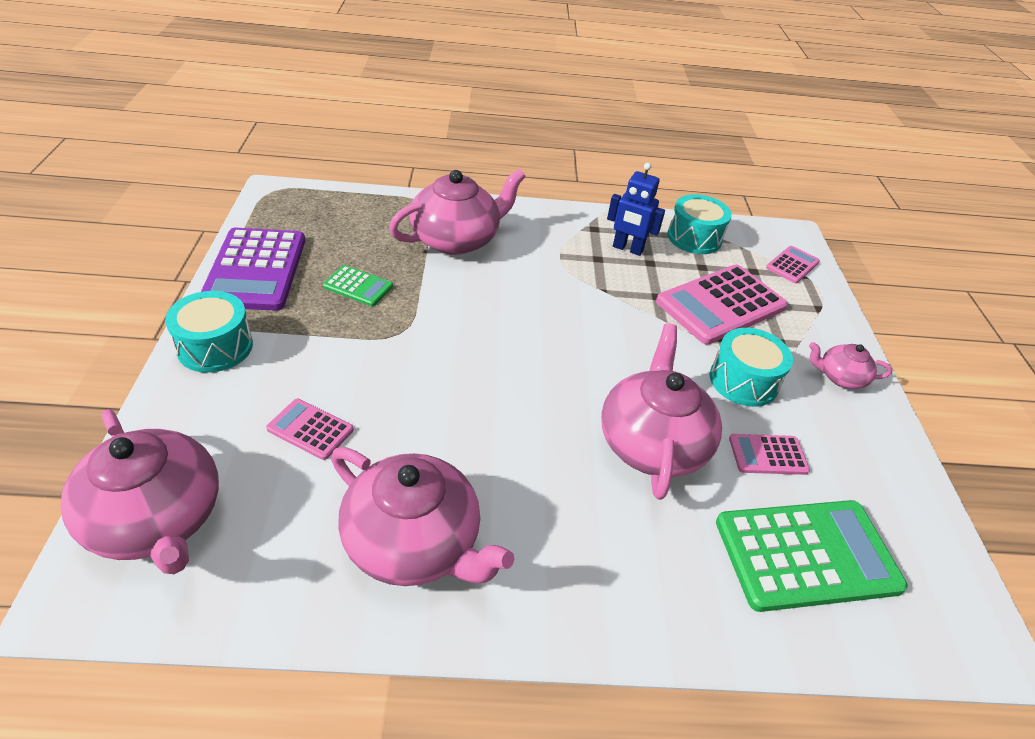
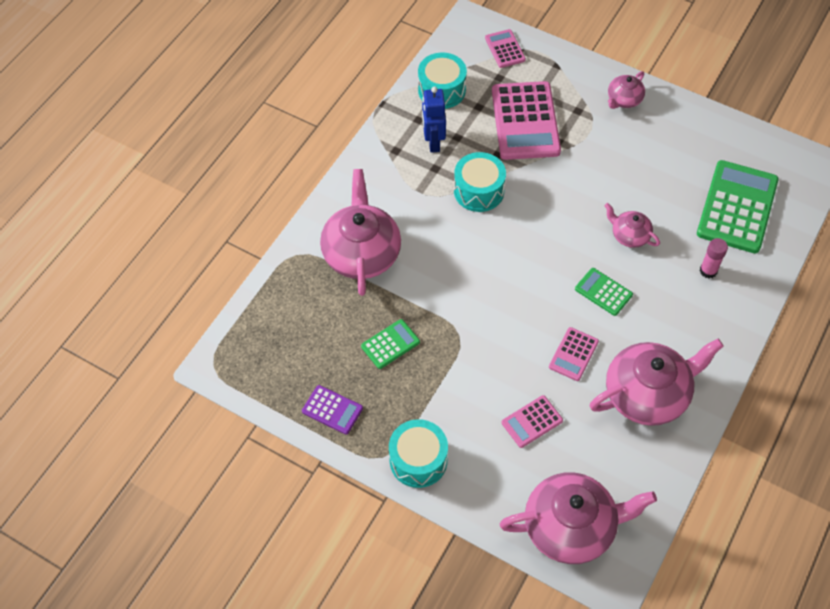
camera: 55 degrees left, 15 degrees up
(256, 270) = (332, 410): purple calculator -> purple calculator, size x0.49
(546, 442) = (603, 292): none -> green calculator
(627, 249) = (433, 142): blue robot -> blue robot turned 120 degrees clockwise
(652, 443) = (629, 235): pink teapot -> pink teapot, size x0.50
(669, 552) = (708, 271): none -> pink glue stick
(743, 381) = (602, 155): turquoise drum -> turquoise drum (479, 191)
(768, 455) = (665, 181): pink calculator -> pink calculator (573, 354)

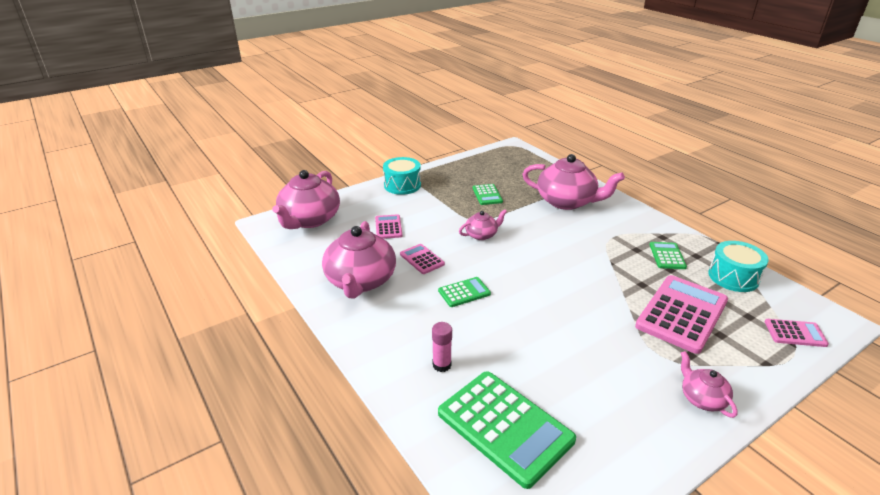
camera: 115 degrees right, 25 degrees down
(332, 410) = (457, 169): purple calculator -> none
(433, 142) = (667, 256): blue robot -> green calculator
(479, 191) = (603, 263): turquoise drum -> none
(525, 121) = (681, 313): pink calculator -> pink calculator turned 105 degrees clockwise
(629, 235) = (512, 329): pink teapot -> pink teapot (482, 235)

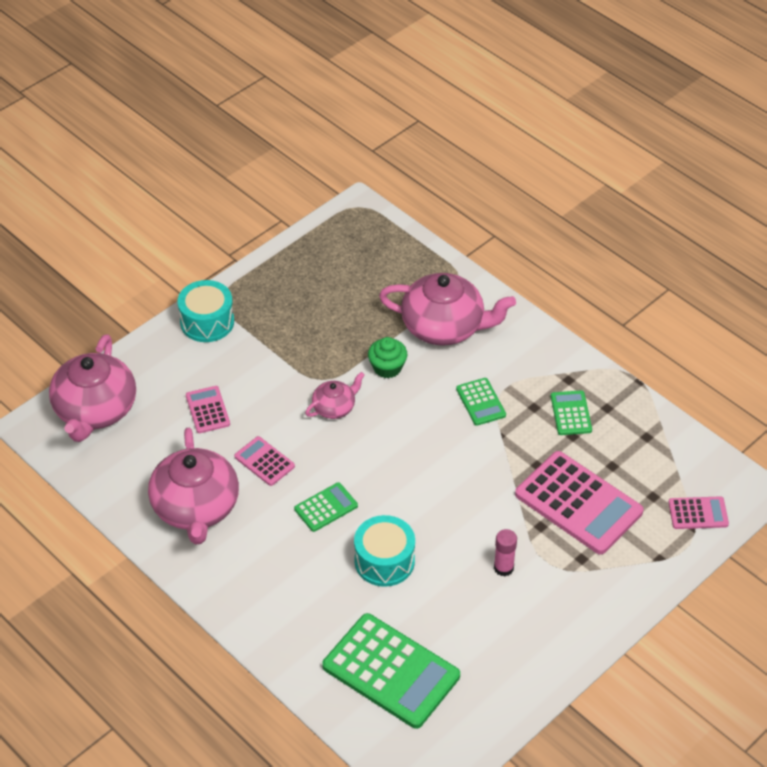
camera: 10 degrees left, 15 degrees up
(442, 365) = (316, 611): pink glue stick -> pink glue stick (503, 568)
(487, 195) = (332, 327): green calculator -> green calculator (481, 402)
(524, 218) = (387, 367): none -> green cupcake
(681, 313) = (578, 503): pink calculator -> pink calculator turned 105 degrees clockwise
(702, 398) = (586, 610): pink teapot -> none
(733, 277) = (645, 438): turquoise drum -> turquoise drum (384, 561)

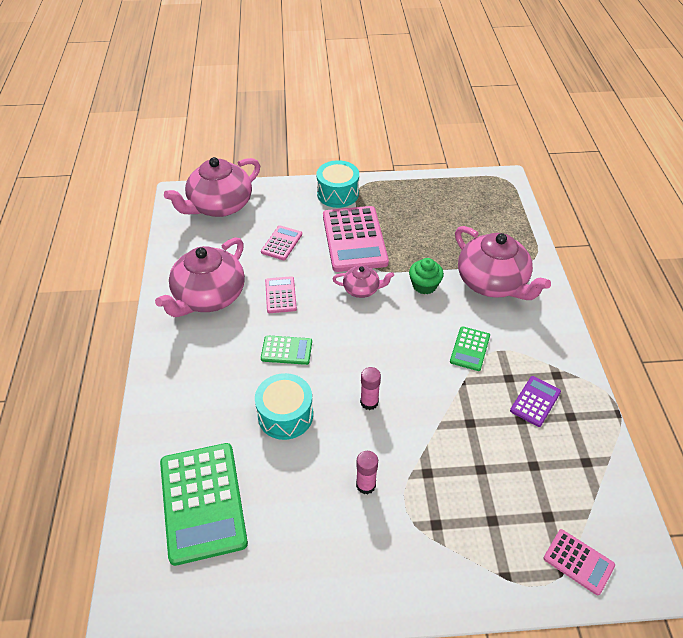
camera: 40 degrees right, 0 degrees up
(442, 503) = (369, 402): none -> pink glue stick
(571, 413) = (535, 401): green calculator -> purple calculator
(578, 503) = (476, 476): pink calculator -> pink calculator (354, 239)

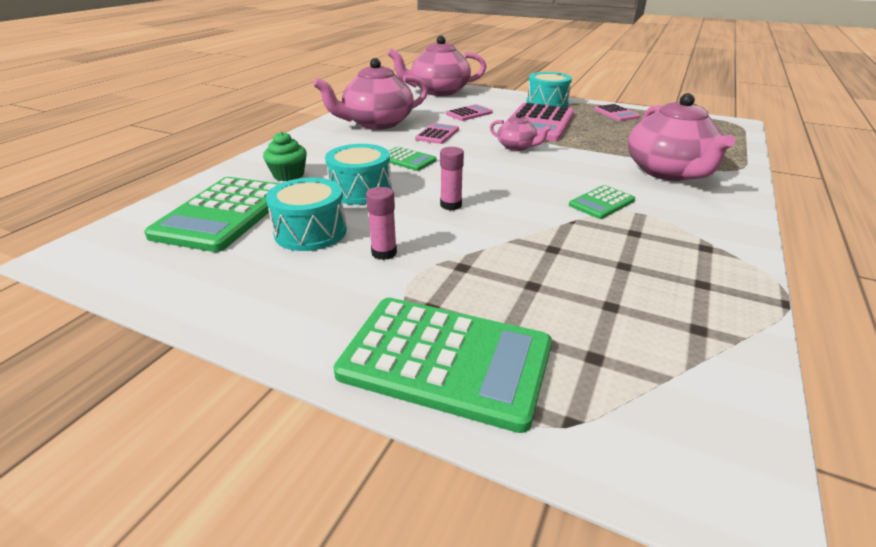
camera: 30 degrees right, 15 degrees down
(293, 488) = (310, 232): none -> turquoise drum
(424, 285) = (585, 158): green cupcake -> green cupcake (288, 175)
(476, 564) = (446, 360): none -> green calculator
(535, 401) = (657, 258): purple calculator -> none
(578, 562) = (608, 423): pink calculator -> pink calculator (616, 113)

